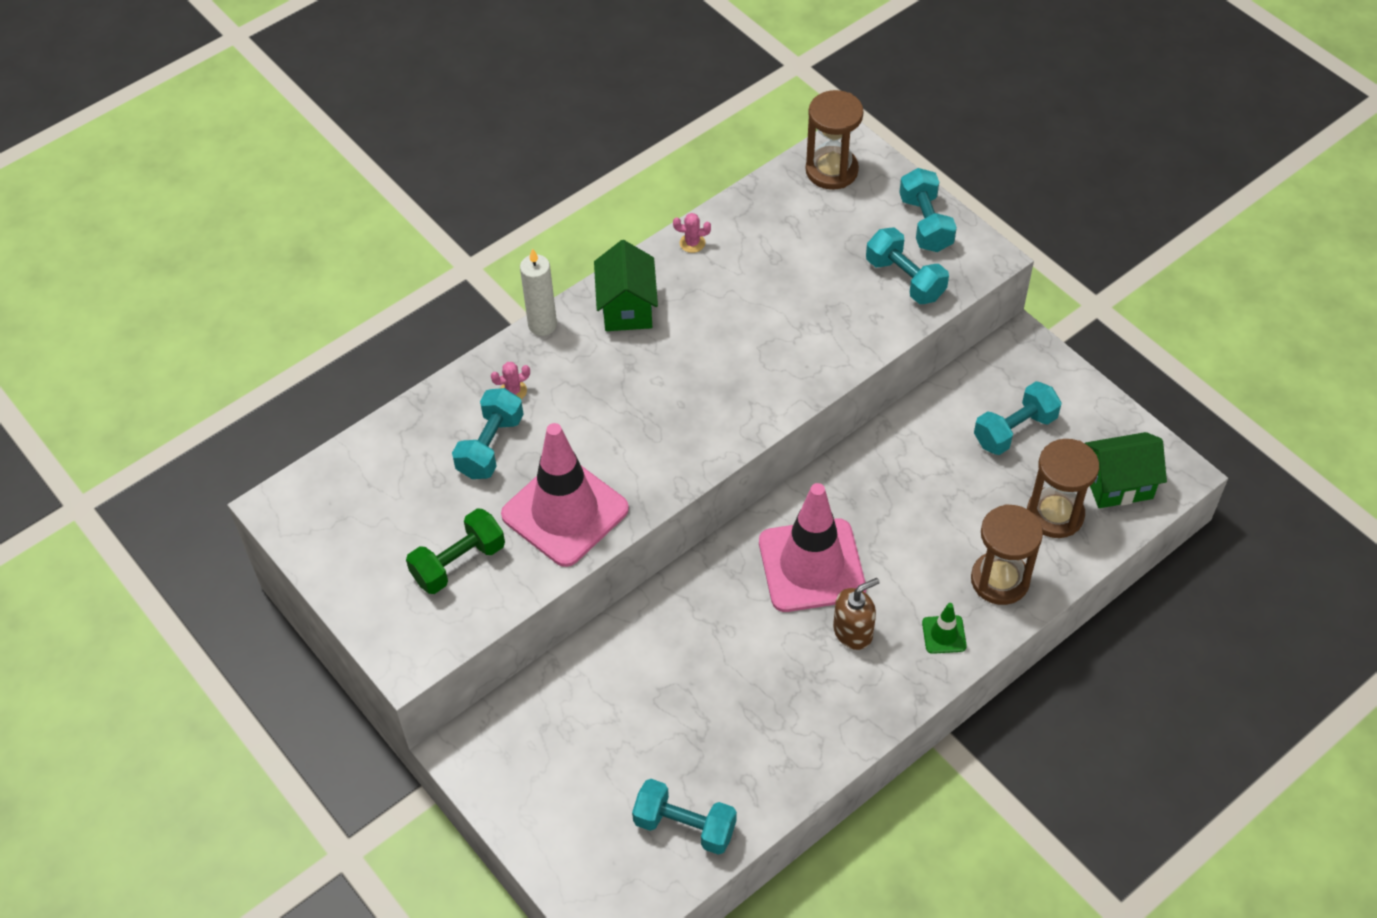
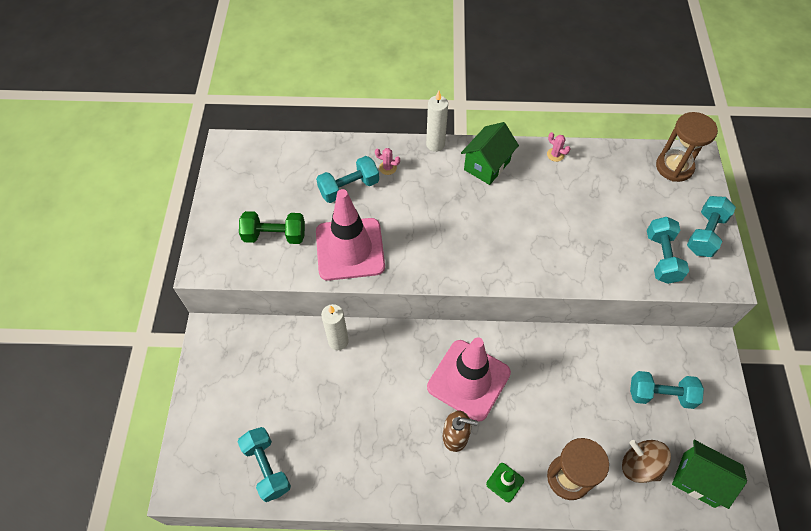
camera: 40 degrees right, 5 degrees up
(627, 638) = (338, 341): none -> white candle
(1055, 514) = (640, 465): brown hourglass -> brown spinning top

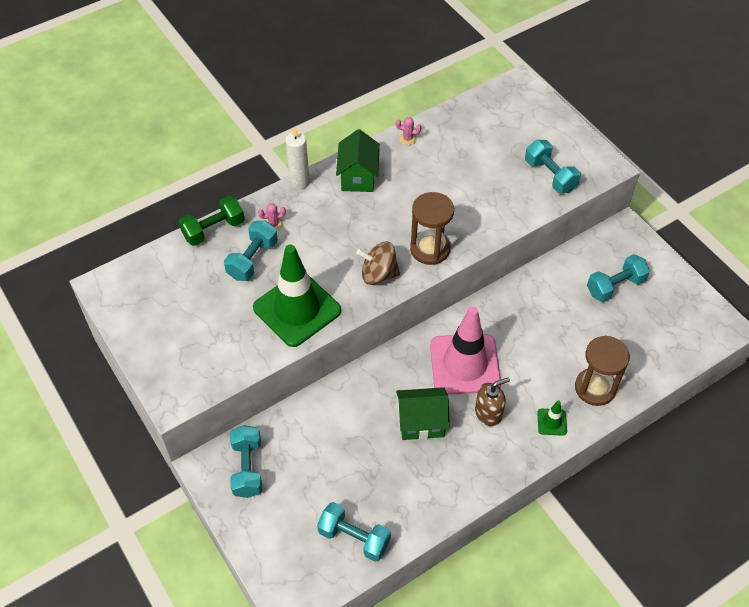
camera: 35 degrees left, 5 degrees down
(275, 235) = (219, 336): green dumbbell -> green dumbbell (213, 230)
(338, 341) = (331, 401): white candle -> none
(350, 249) = (297, 309): pink traffic cone -> green traffic cone
(640, 465) = (638, 347): brown spinning top -> brown spinning top (378, 274)
(674, 167) = (507, 100): brown hourglass -> brown hourglass (430, 249)
(698, 480) = (684, 330): green house -> green house (421, 423)
(705, 234) = (568, 140): turquoise dumbbell -> turquoise dumbbell (247, 468)

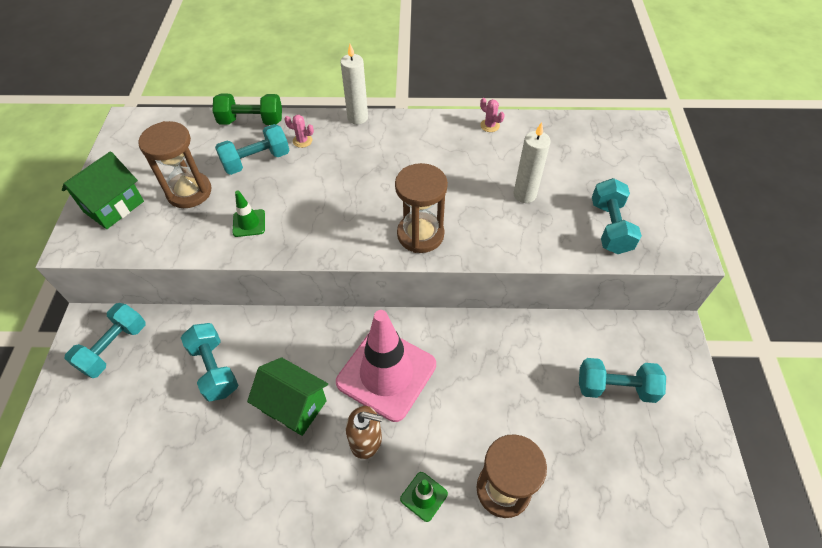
camera: 35 degrees right, 0 degrees up
(223, 312) = (189, 192): none -> brown hourglass
(297, 309) = (249, 223): green traffic cone -> green traffic cone, size x0.41
(354, 538) = (129, 482): turquoise dumbbell -> turquoise dumbbell (214, 369)
(358, 177) = (413, 137): green house -> green house (114, 206)
(378, 274) = (350, 232): brown spinning top -> none
(476, 181) = (524, 195): none -> white candle

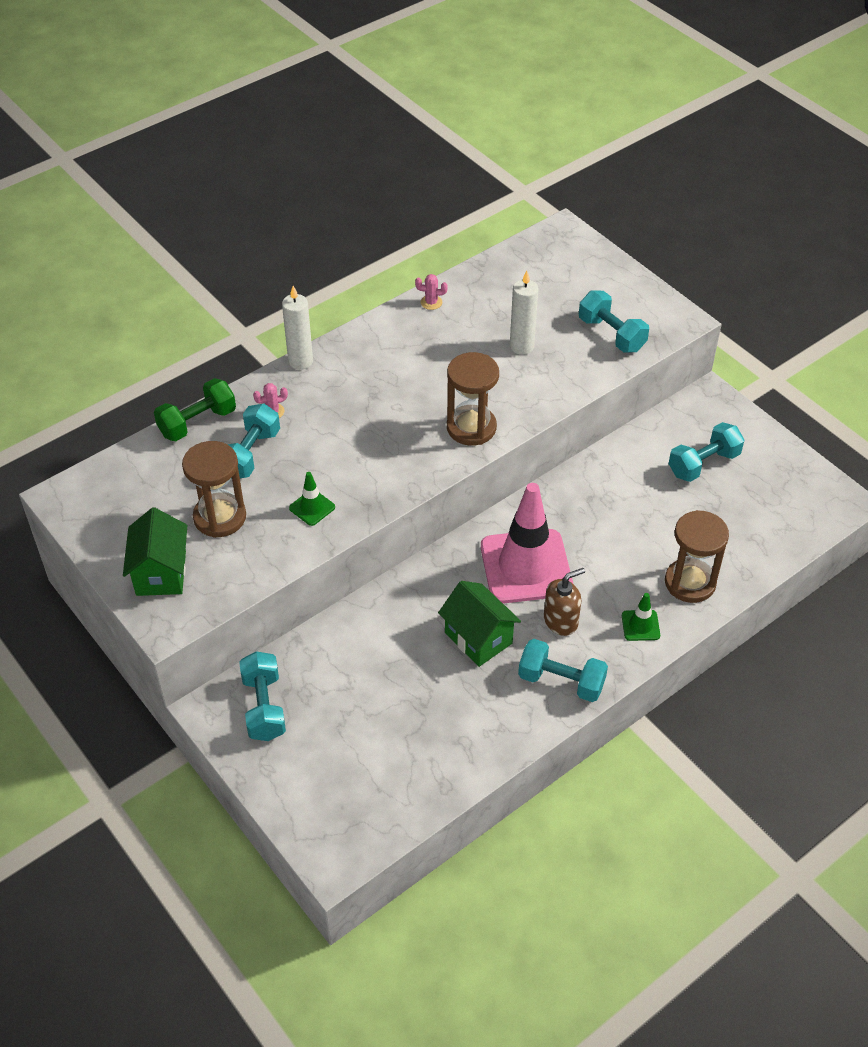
camera: 40 degrees left, 5 degrees down
(214, 369) = (378, 659): turquoise dumbbell -> turquoise dumbbell (561, 681)
(294, 406) = (478, 638): green house -> green house turned 60 degrees clockwise

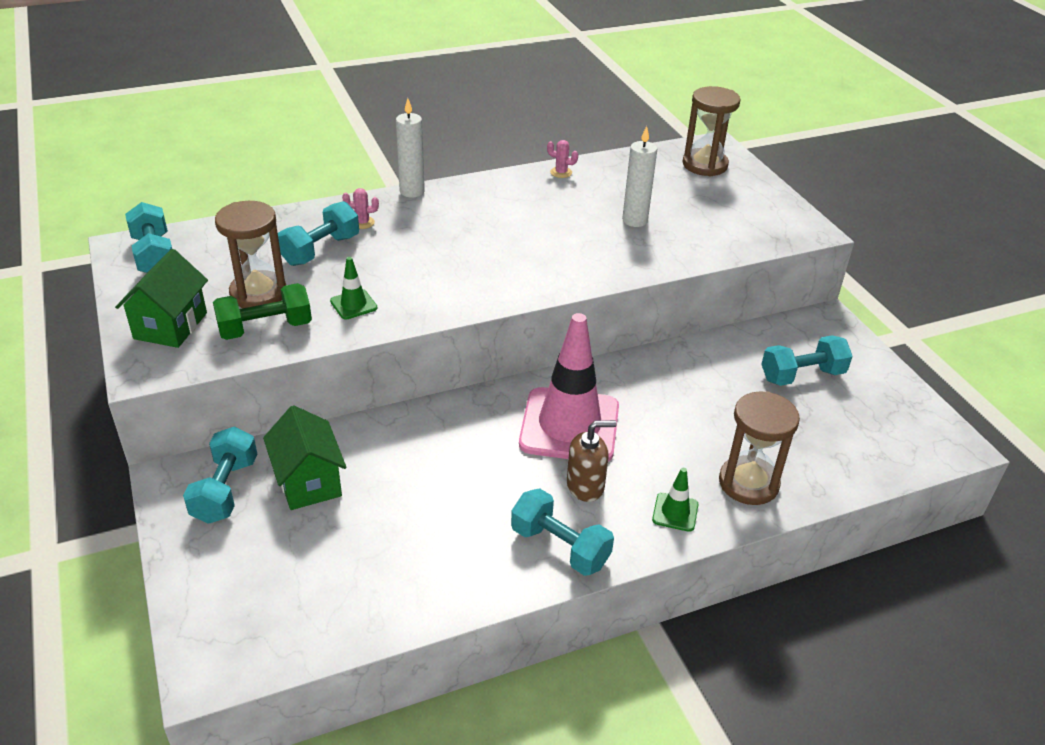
camera: 15 degrees right, 10 degrees down
(197, 422) = (287, 217): green dumbbell -> green dumbbell (265, 328)
(471, 427) = (551, 273): brown hourglass -> brown hourglass (705, 165)
(478, 638) = (486, 480): green house -> green house (308, 482)
(611, 334) = (732, 228): turquoise dumbbell -> turquoise dumbbell (154, 255)

